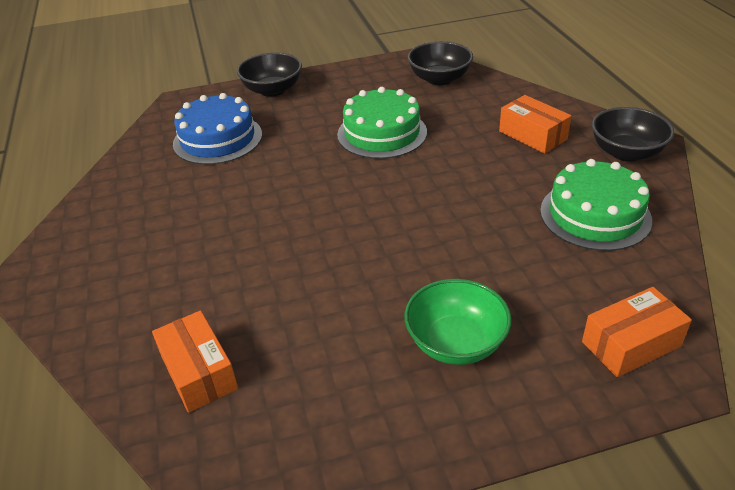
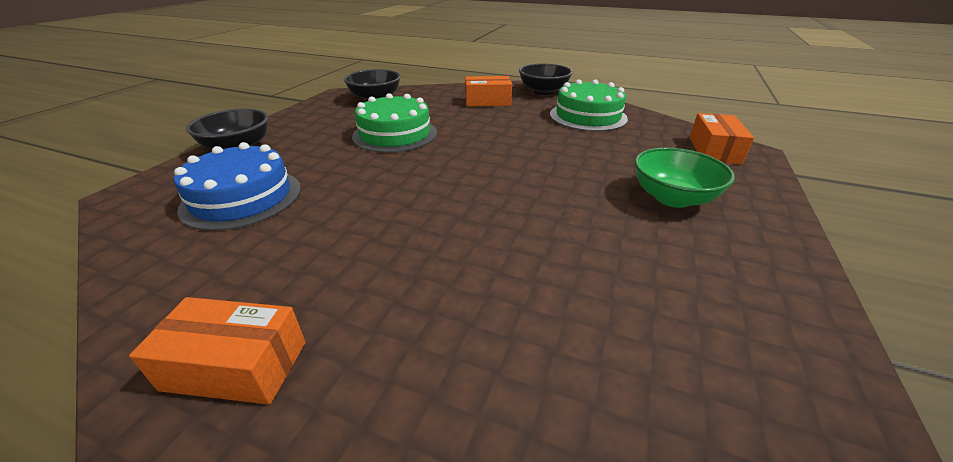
camera: 55 degrees left, 5 degrees down
(198, 372) = (607, 355): orange box -> orange box (236, 365)

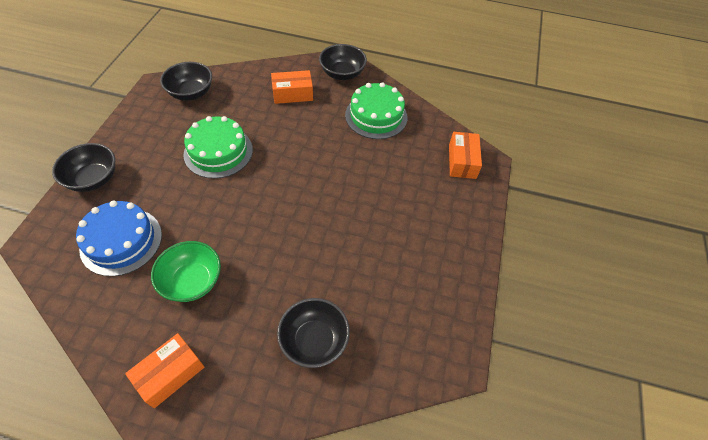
camera: 10 degrees left, 20 degrees up
(236, 365) = (170, 374): orange box -> orange box turned 45 degrees counterclockwise
(519, 333) = (314, 340): none -> black bowl
(672, 198) = (418, 221): green bowl -> green bowl (192, 281)

